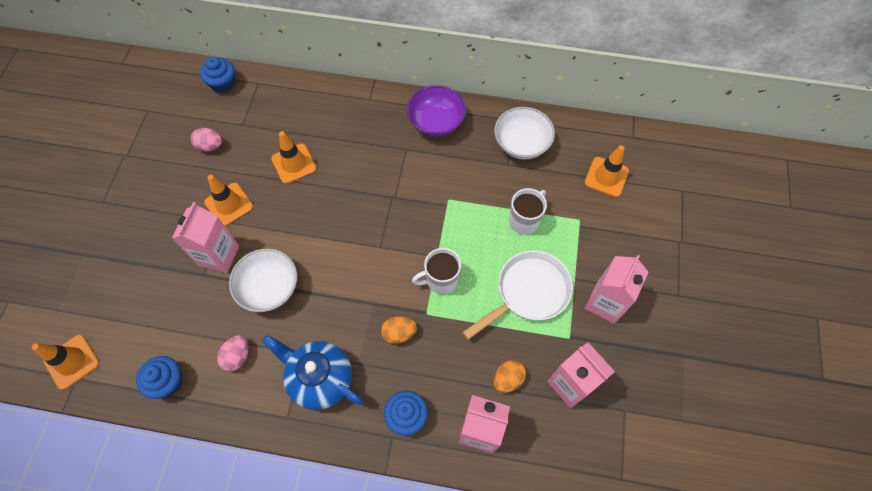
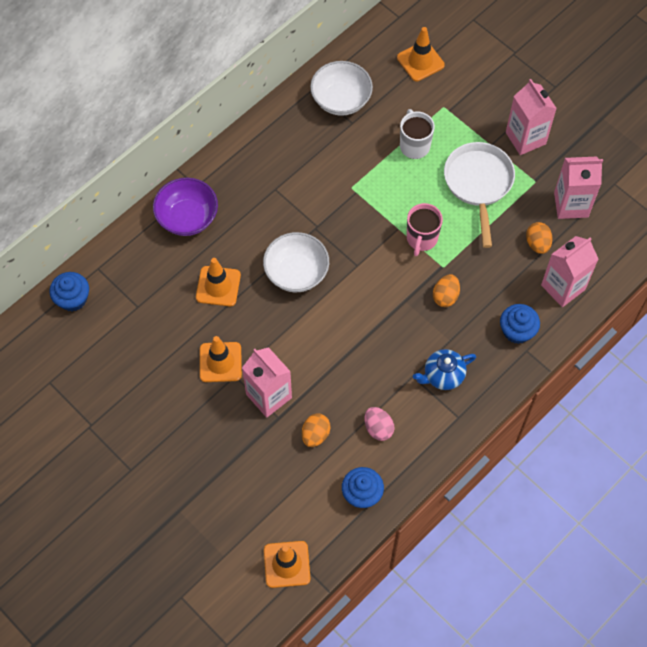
camera: 55 degrees left, 0 degrees up
(203, 311) = (315, 434): none -> orange egg
(210, 146) = (141, 346): pink egg -> none
(269, 288) = (332, 371): white bowl -> white bowl (296, 272)
(320, 379) = (443, 375): blue teapot -> blue teapot, size x0.65
(436, 122) = (266, 149): purple bowl -> purple bowl (187, 217)
(440, 280) = (421, 239): white mug -> pink mug

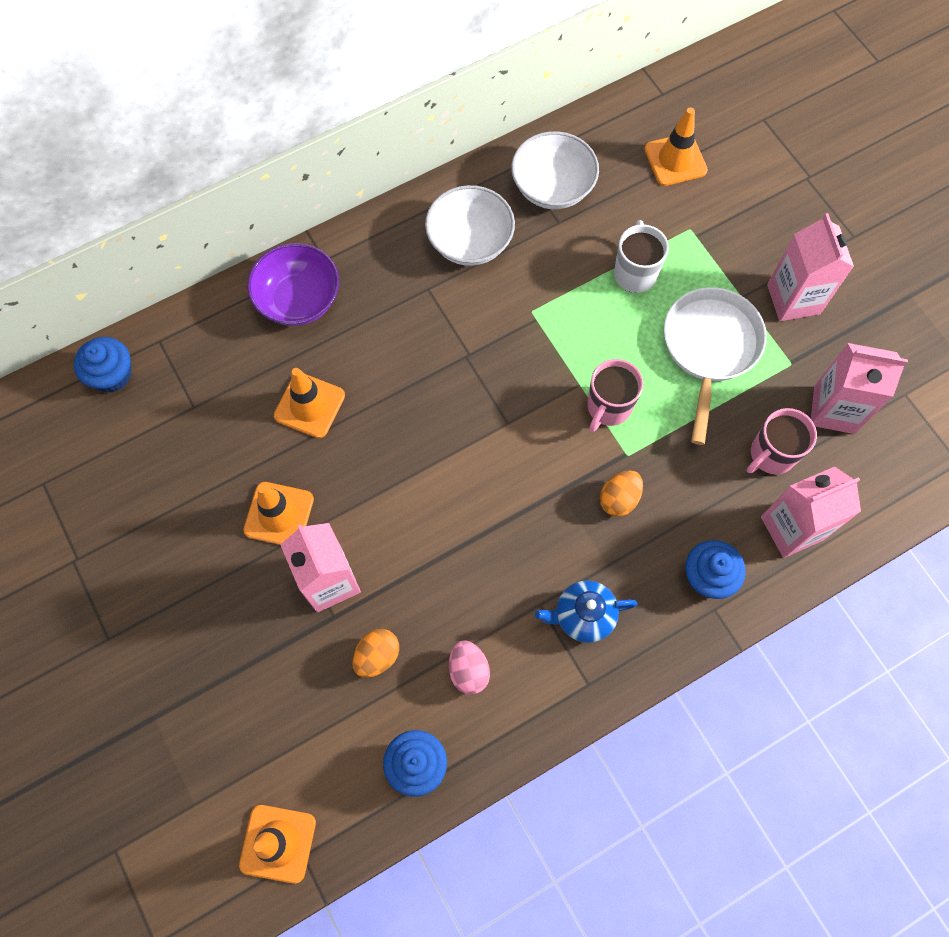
camera: 15 degrees right, 5 degrees up
(296, 272) = (421, 412): white bowl -> white bowl (470, 242)
(537, 244) = (771, 455): orange egg -> pink mug

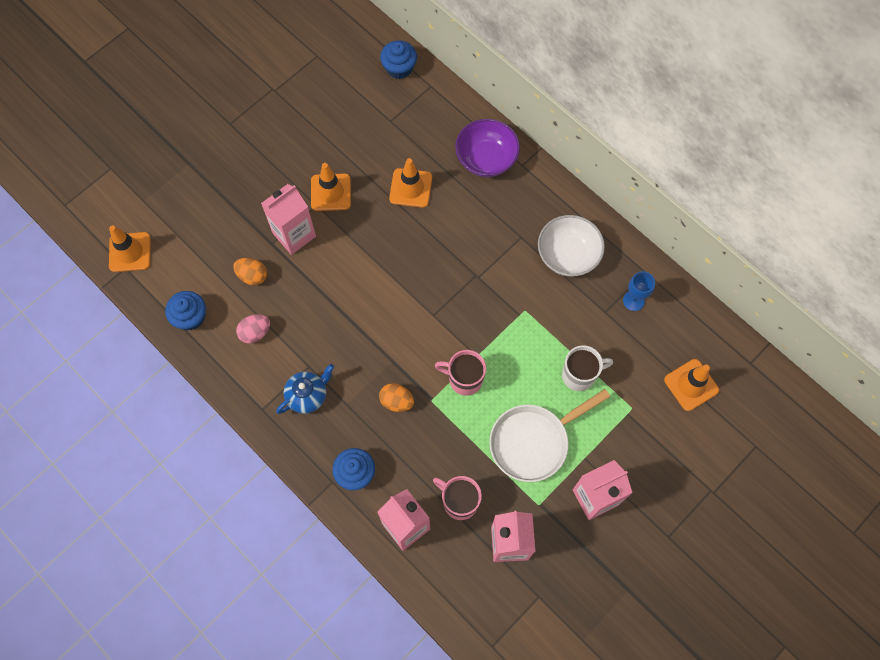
camera: 75 degrees right, 0 degrees up
(552, 188) = (633, 300): white bowl -> blue goblet
(583, 616) = (308, 395): blue teapot -> blue teapot turned 75 degrees clockwise
(710, 348) = (533, 442): white pan -> white pan turned 150 degrees clockwise

